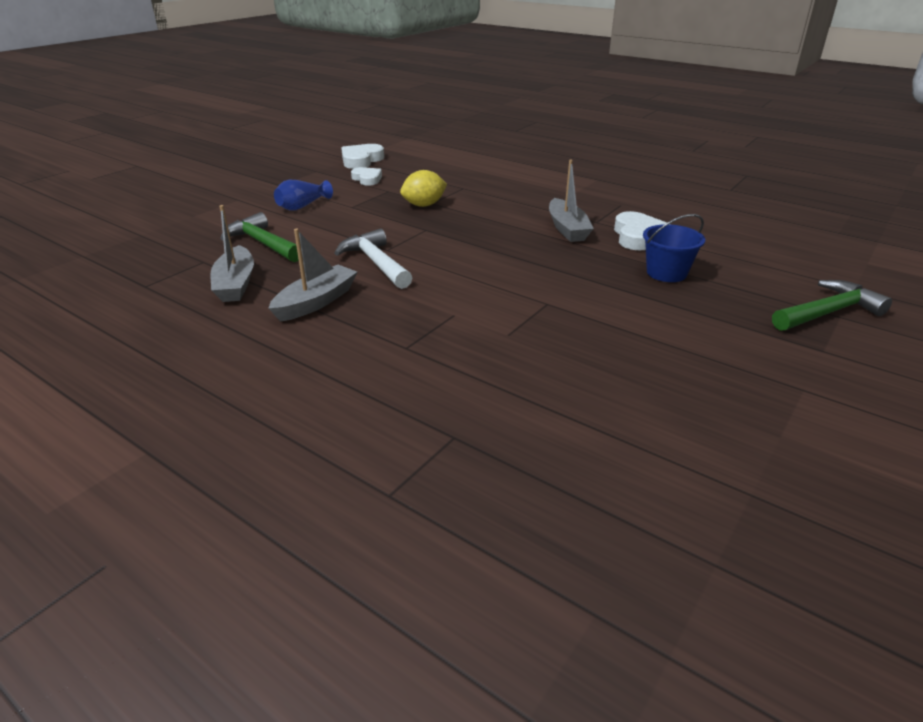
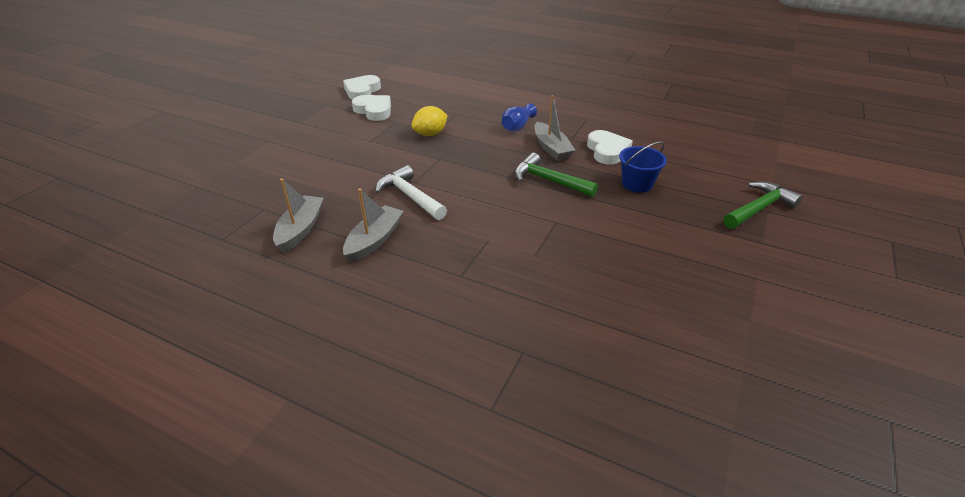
camera: 10 degrees left, 5 degrees up
(236, 284) = (300, 229): grey boat -> grey boat turned 150 degrees counterclockwise
(262, 243) = (308, 185): green hammer -> green hammer (548, 181)
(302, 206) = (328, 144): blue vase -> blue vase (517, 126)
(367, 179) = (374, 110): white heart -> white heart, size x1.51

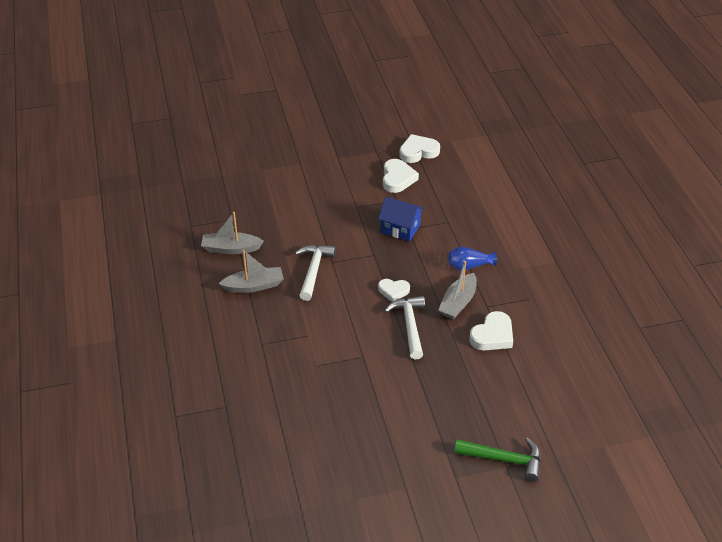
camera: 50 degrees right, 5 degrees up
(300, 229) = (231, 249): grey boat -> grey boat turned 150 degrees counterclockwise
(430, 134) = (400, 228): yellow lemon -> blue house
(497, 169) = (393, 291): none -> white heart
(548, 181) = (409, 325): green hammer -> white hammer
(637, 184) = (461, 375): blue bucket -> none

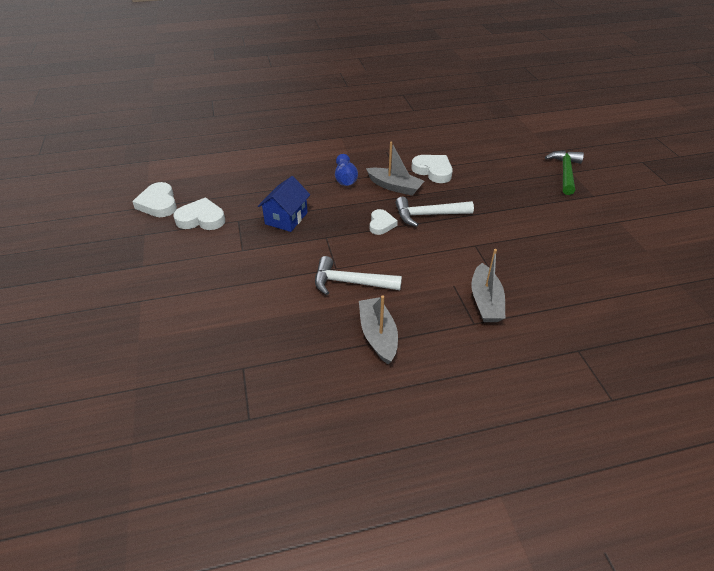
camera: 90 degrees left, 0 degrees up
(231, 249) = (306, 364): grey boat -> grey boat (485, 301)

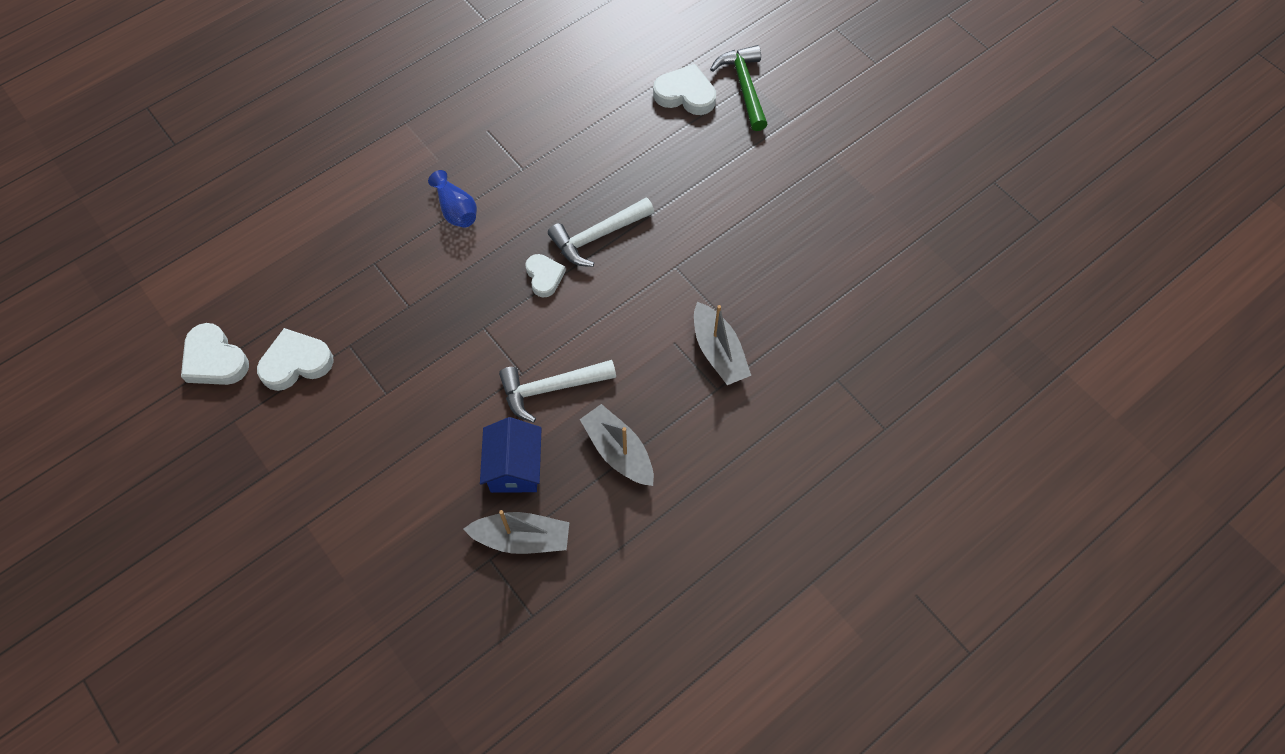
camera: 25 degrees left, 20 degrees up
(286, 218) = (413, 315): blue house -> blue house (514, 467)
(394, 187) = (531, 199): grey boat -> grey boat (522, 538)
(433, 171) = (570, 148): white heart -> white heart (685, 94)

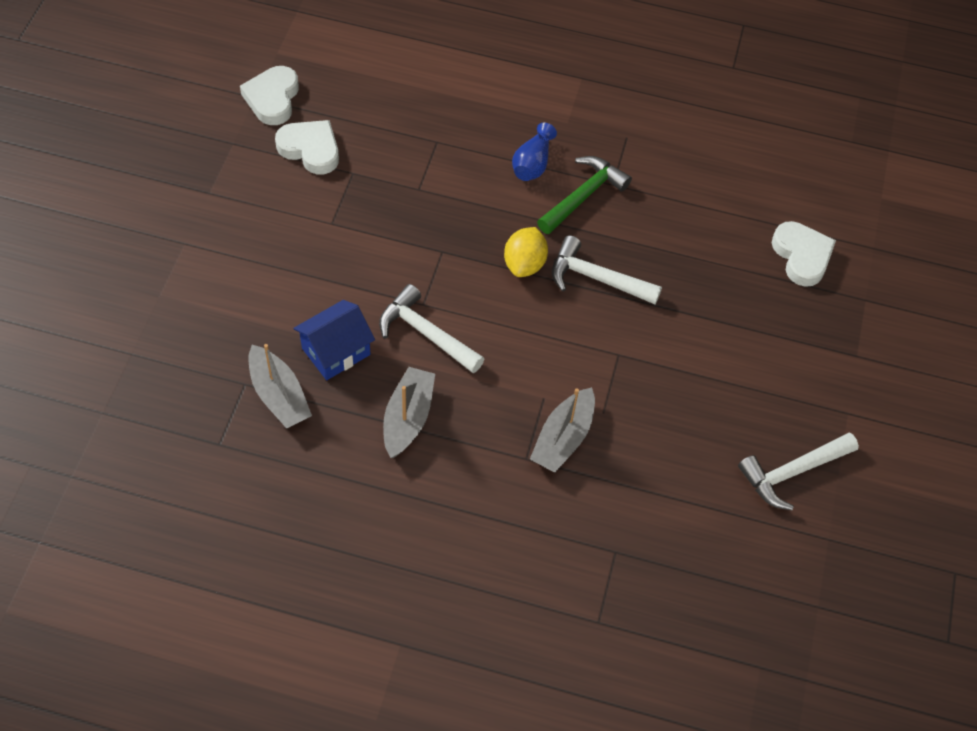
camera: 50 degrees right, 5 degrees down
(544, 277) = (524, 264): white heart -> yellow lemon
(744, 86) = (855, 296): green hammer -> green hammer (583, 195)
(854, 223) = (792, 473): none -> white hammer

